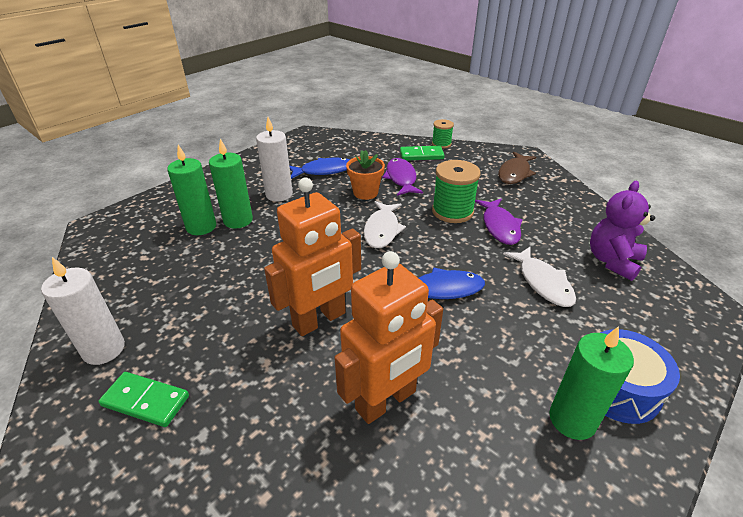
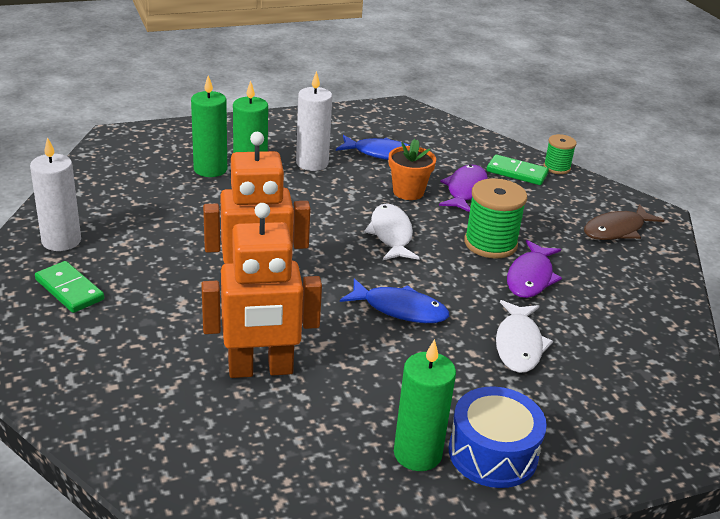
camera: 25 degrees right, 5 degrees down
(382, 230) = (391, 234): white fish -> white fish turned 135 degrees clockwise
(612, 261) = (629, 357): purple teddy bear -> none

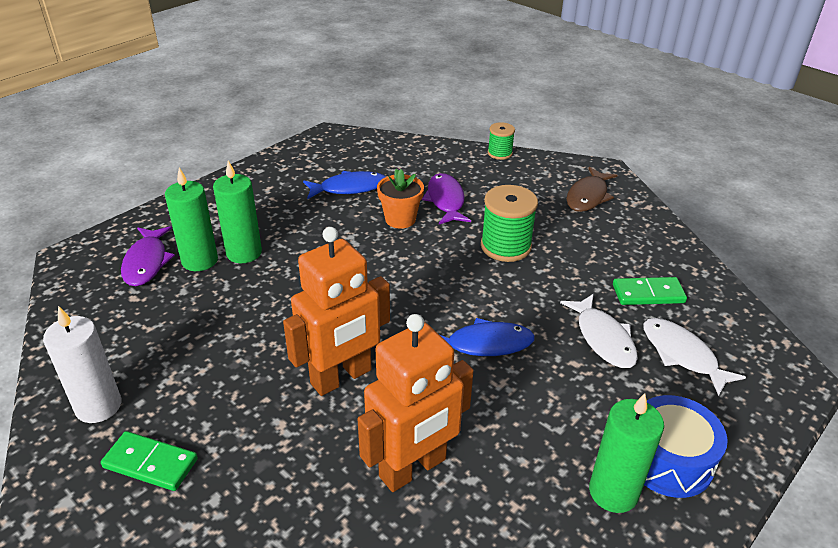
camera: 25 degrees left, 5 degrees up
(312, 163) = (293, 219): white candle -> none
(391, 234) = (418, 269): white fish -> white fish (682, 355)
(517, 173) = (473, 169): green domino -> green domino (648, 294)
(530, 277) = (561, 267): purple fish -> purple fish (147, 262)

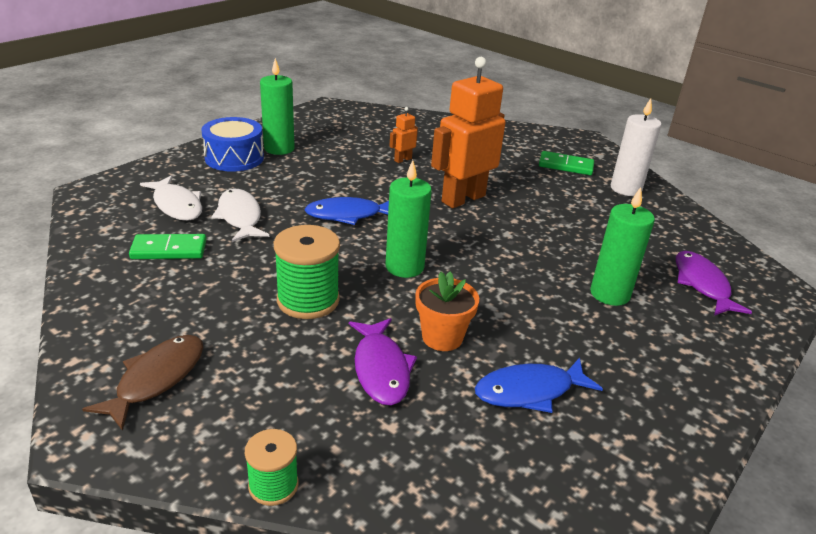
camera: 175 degrees right, 5 degrees down
(200, 260) = (649, 286): green candle -> green candle (404, 267)
(413, 468) = (402, 159): orange robot -> orange robot, size x0.42

